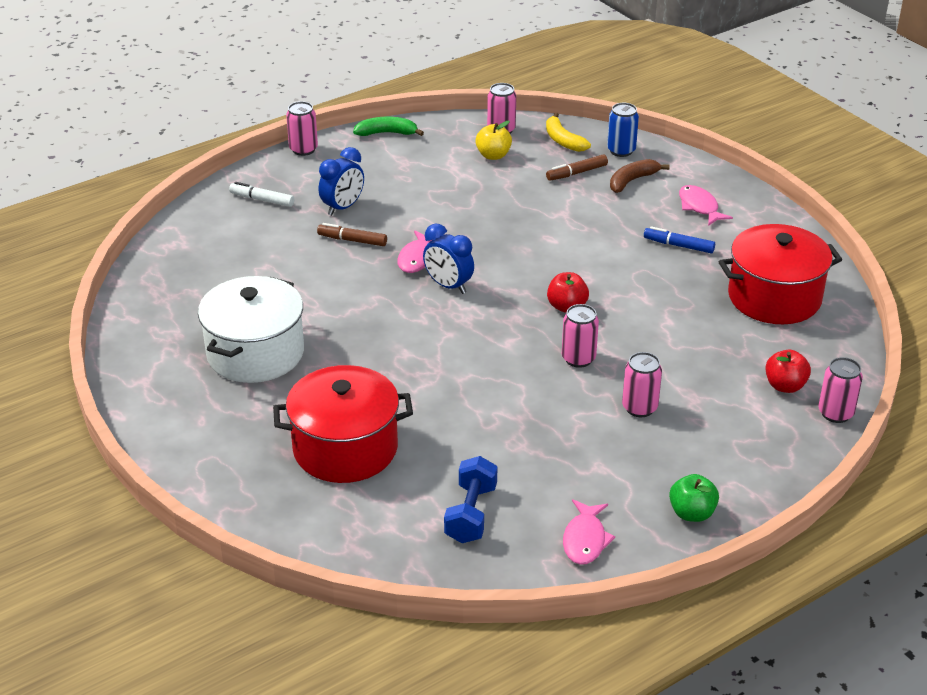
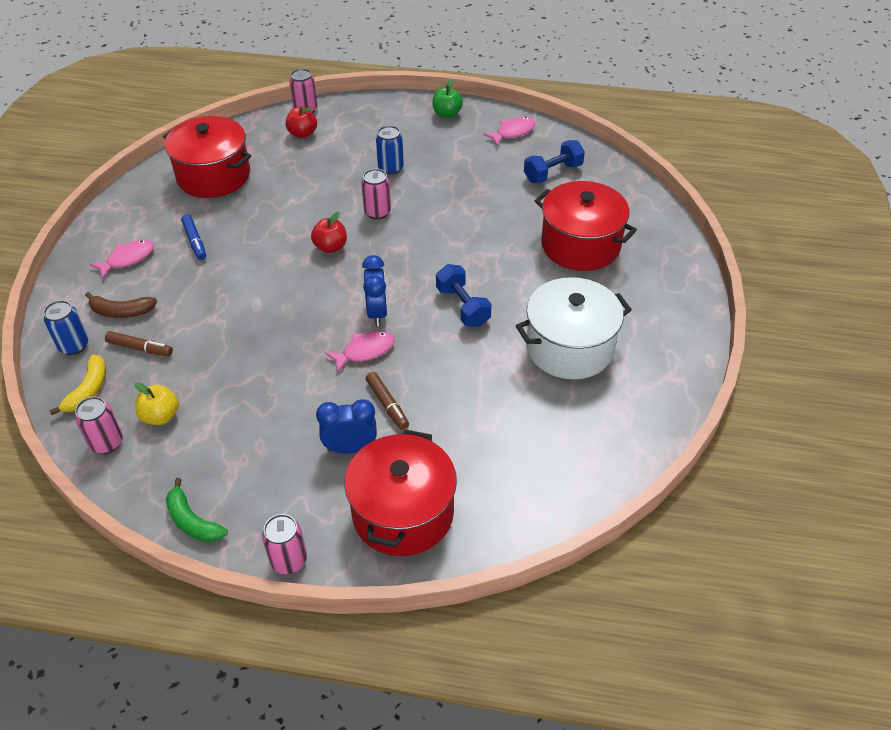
camera: 135 degrees left, 10 degrees up
(262, 200) = (403, 513): white marker -> red pot
(385, 330) = (463, 306): none -> blue dumbbell
(639, 408) = (391, 168): pink can -> blue can
(699, 207) = (127, 259): pink fish -> pink fish turned 150 degrees counterclockwise

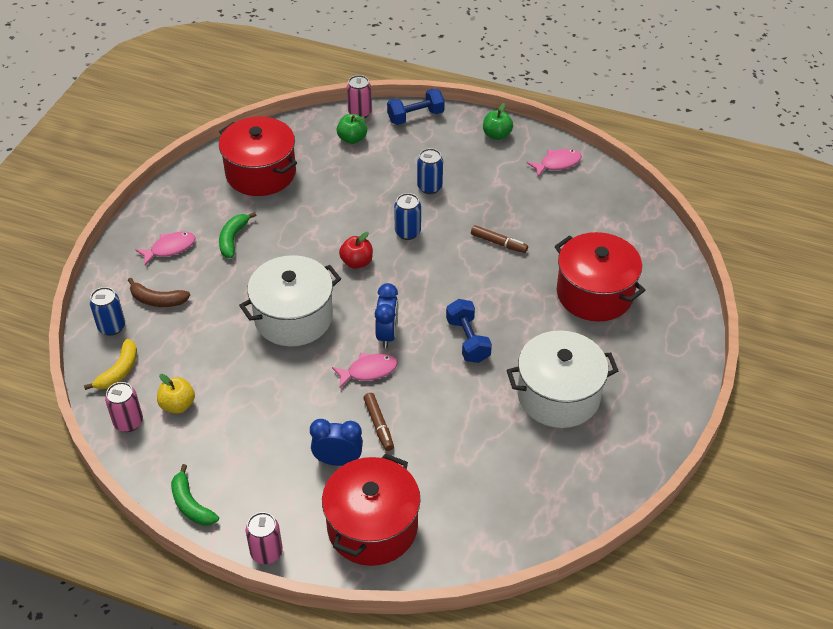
camera: 10 degrees right, 0 degrees up
(140, 348) = (169, 338): brown marker -> brown marker (498, 243)
(195, 241) = (233, 239): blue marker -> green banana
(273, 309) = (293, 317): none -> white pot
(302, 134) = (352, 139): red apple -> green apple
(377, 212) = (407, 232): pink can -> blue can
(553, 173) = (586, 213): blue dumbbell -> blue dumbbell (415, 117)

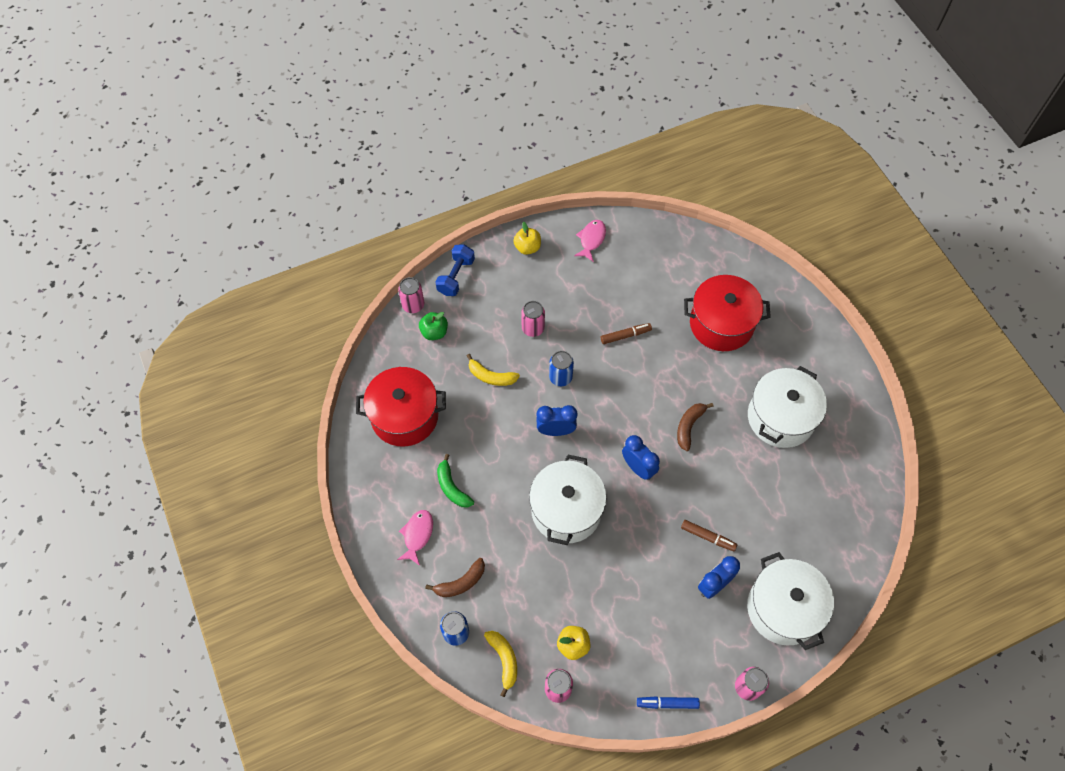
camera: 45 degrees left, 15 degrees up
(191, 504) = (667, 703): green banana -> blue marker
(356, 194) = (491, 376): none -> yellow banana
(357, 262) = (556, 430): red apple -> blue clock
(368, 371) = (658, 505): pink fish -> none
(372, 527) = (783, 609): red pot -> white pot
(429, 187) = (533, 328): blue can -> pink can
(468, 340) = (689, 426): blue dumbbell -> brown banana
(497, 135) = (527, 247): green apple -> yellow apple

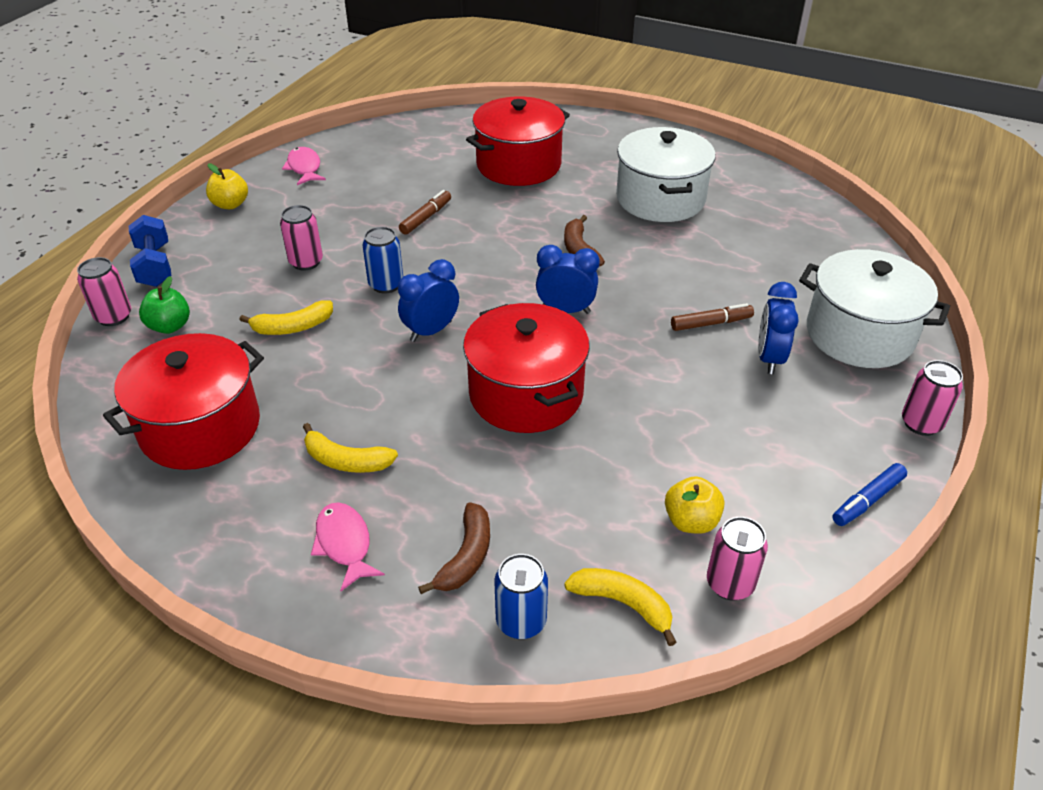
camera: 40 degrees left, 20 degrees down
(452, 487) = (346, 461): green banana -> yellow banana
(566, 510) = (526, 394): white pot -> red pot

